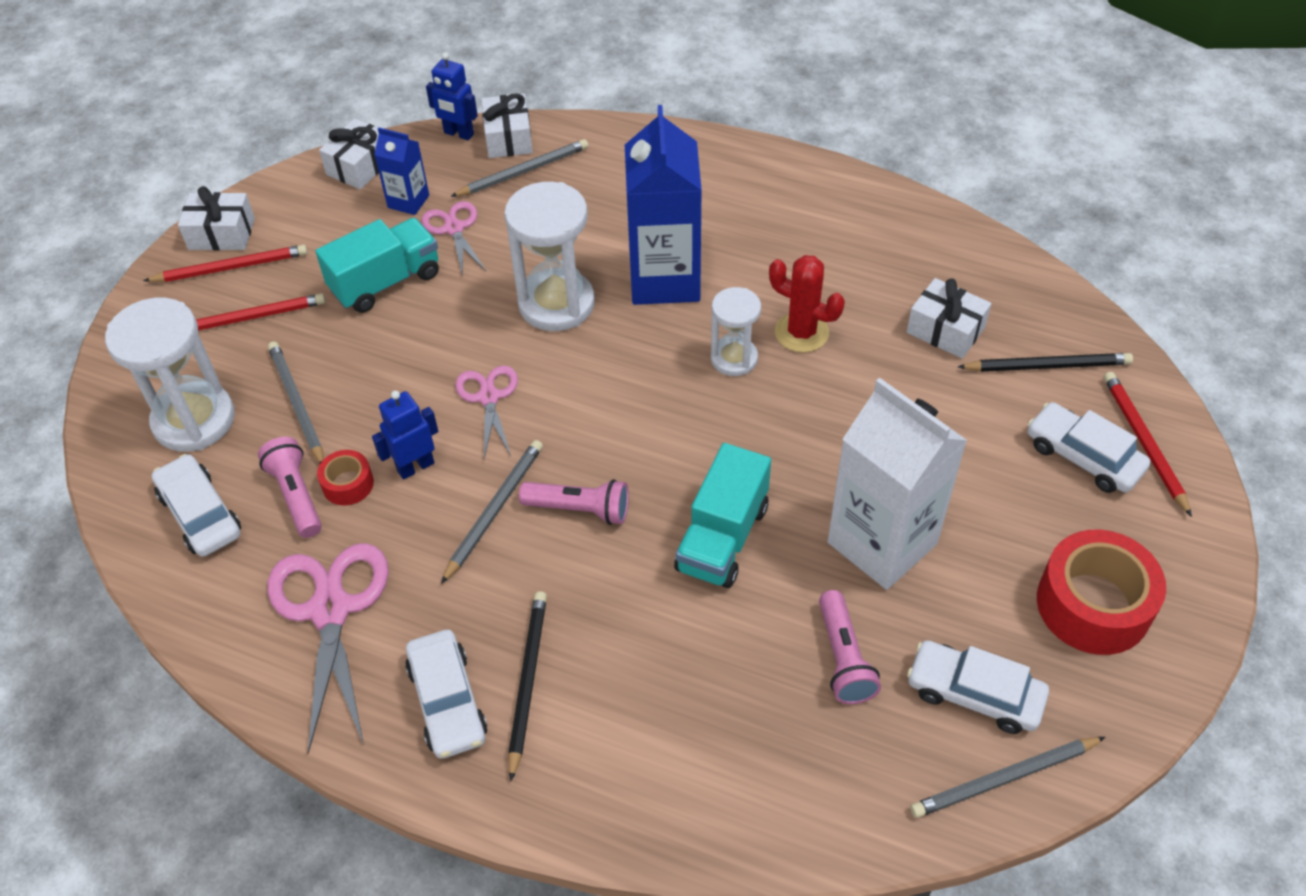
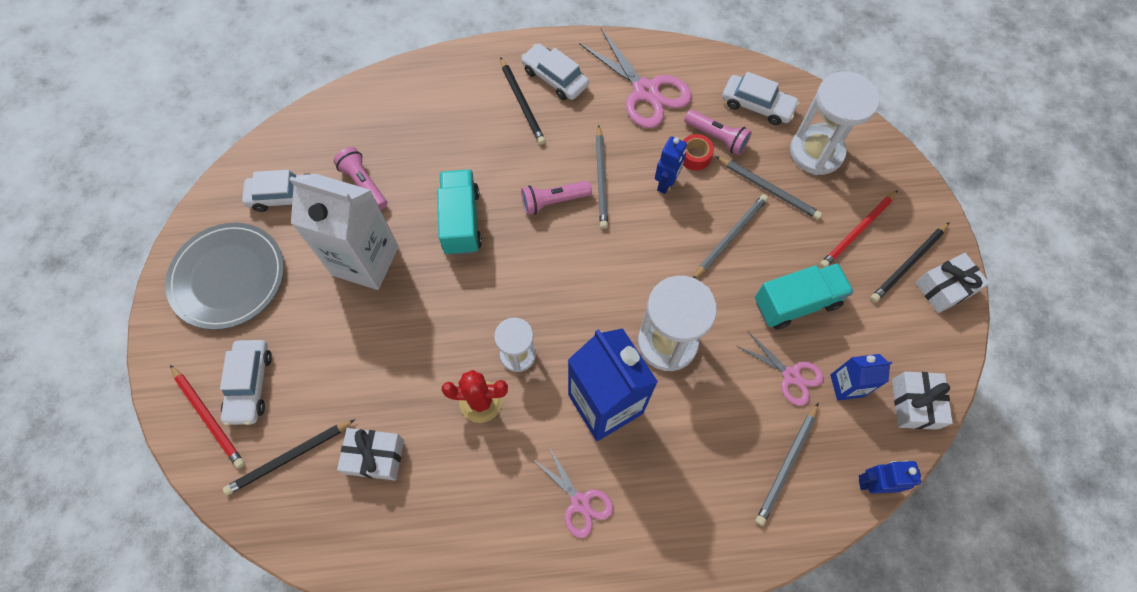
camera: 150 degrees right, 15 degrees up
(231, 267) = (908, 264): red pencil -> black pencil
(386, 282) = (796, 303): turquoise truck -> turquoise truck turned 135 degrees counterclockwise
(488, 397) = (658, 248): pink scissors -> pink scissors (580, 502)
(508, 138) = (829, 500): white gift -> none
(1004, 779) = (261, 161): grey pencil -> grey pencil (730, 236)
(1083, 456) = (250, 385): white car -> white car turned 75 degrees clockwise
(1093, 605) = (228, 277): red tape -> grey plate

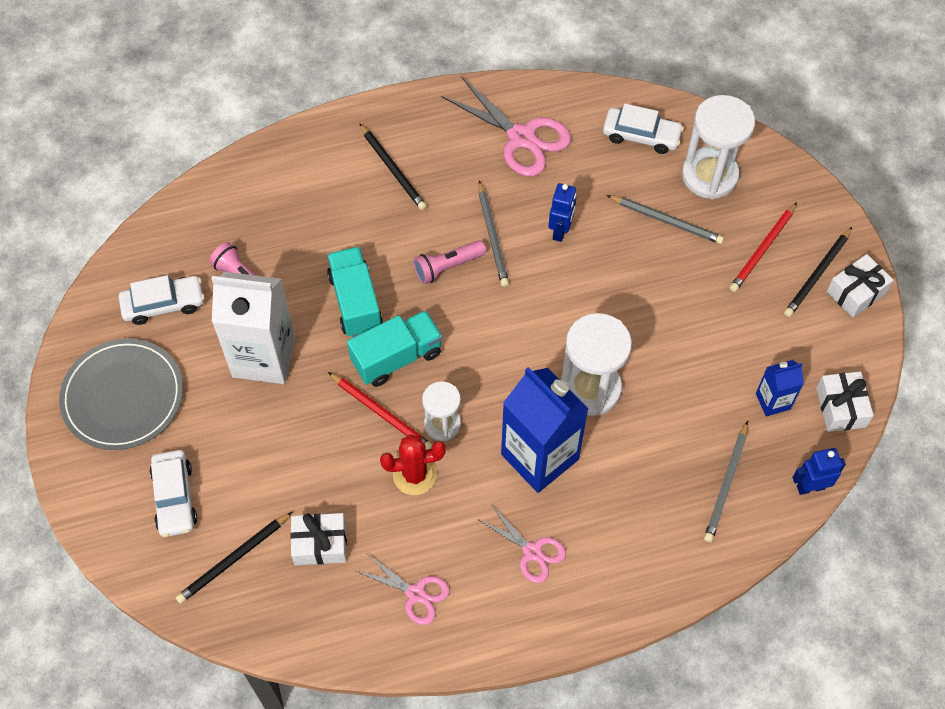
camera: 10 degrees left, 5 degrees down
(209, 417) = (140, 535): red pencil -> red pencil (381, 413)
(555, 78) = (422, 137): white car -> none
(694, 156) = (585, 198): red tape -> none
(716, 138) = (604, 176): pink flashlight -> none
(730, 236) = (635, 275): grey pencil -> none
(791, 375) = (717, 400): pink scissors -> pink scissors (416, 594)
(796, 303) = (712, 330): turquoise truck -> turquoise truck (397, 357)

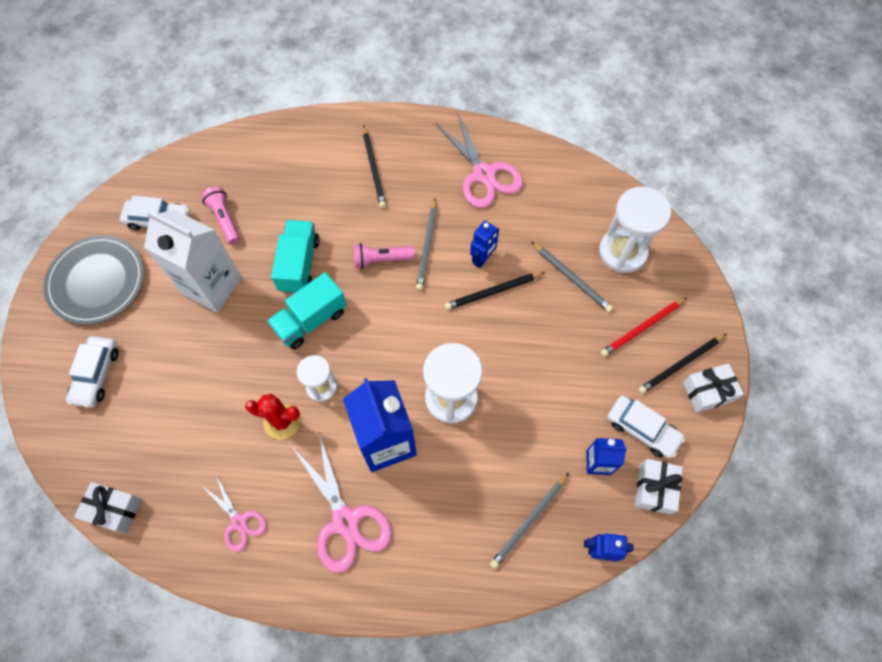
camera: 20 degrees right, 5 degrees up
(234, 559) = (116, 440): black pencil -> black pencil (493, 292)
(320, 544) = (185, 452): white gift -> white gift (114, 509)
(381, 413) = (279, 361): red pencil -> none
(397, 357) = (310, 320): turquoise truck -> turquoise truck turned 150 degrees clockwise
(532, 552) = (345, 521): pink scissors -> pink scissors, size x1.72
(641, 136) = (580, 202): white car -> white car (642, 429)

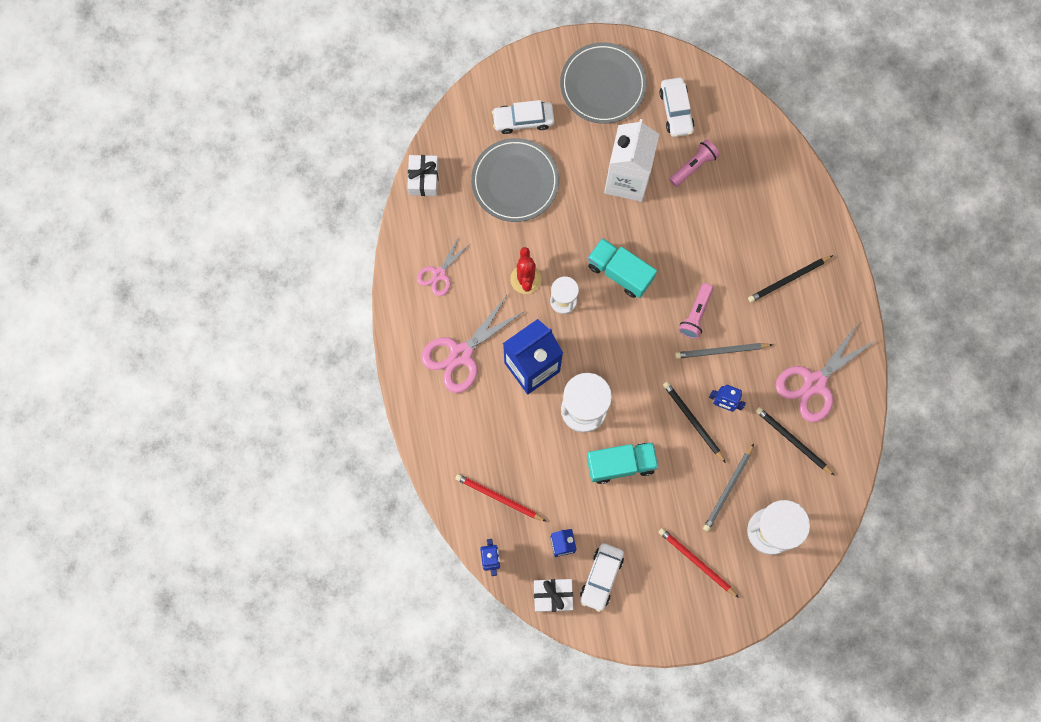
camera: 75 degrees right, 10 degrees up
(164, 403) = (515, 181): none -> grey plate
(299, 265) = (669, 245): turquoise truck -> turquoise truck (620, 464)
(381, 259) = (695, 314): pink flashlight -> pink flashlight turned 135 degrees counterclockwise
(529, 521) = (499, 498): grey pencil -> red pencil
(680, 365) = (670, 602): black pencil -> black pencil (792, 441)
(708, 391) = (652, 630): white gift -> none

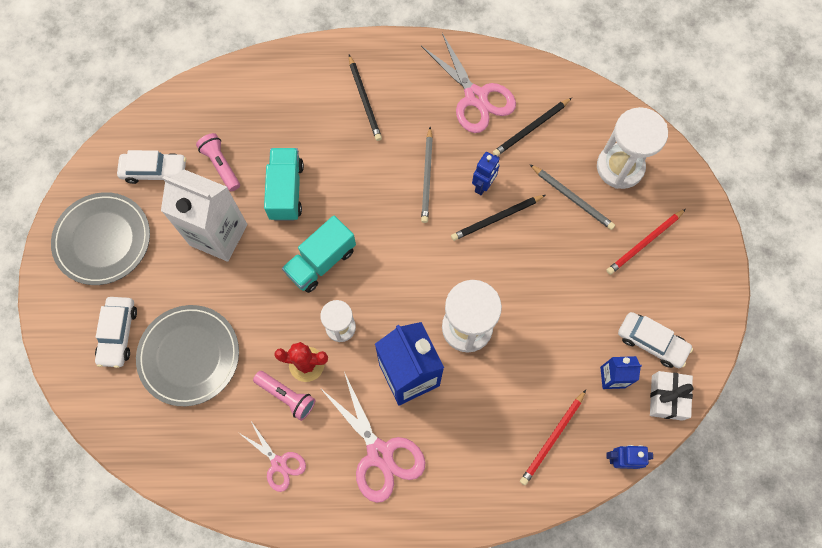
camera: 80 degrees left, 5 degrees down
(423, 179) = (158, 462): white gift -> none
(620, 464) = (532, 299): turquoise truck -> turquoise truck (286, 191)
(695, 314) = (383, 194): pink flashlight -> pink flashlight (286, 396)

